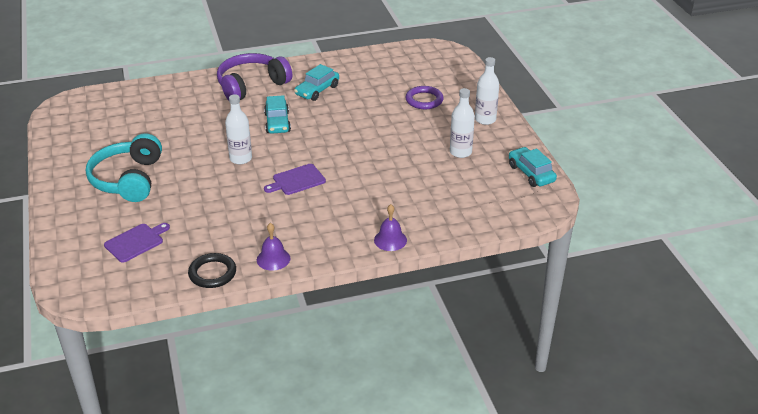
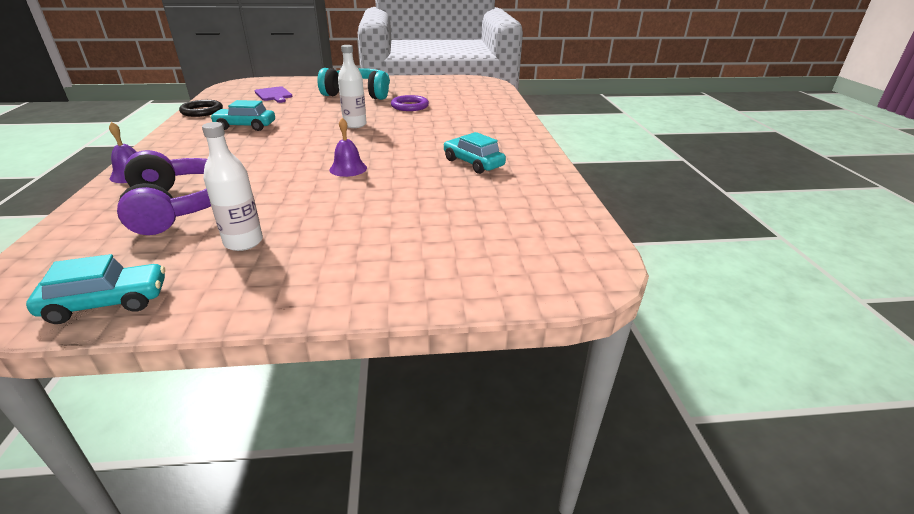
camera: 100 degrees right, 5 degrees down
(251, 85) = (496, 134): purple headphones -> purple headphones (179, 206)
(273, 259) = (187, 128): purple bell -> purple bell (348, 168)
(277, 123) = (410, 141): turquoise car -> turquoise car (245, 126)
(297, 180) = (293, 143): purple cutting board -> none
(424, 100) = (413, 232): purple ring -> purple ring (410, 106)
(485, 119) = (315, 283): white bottle -> none

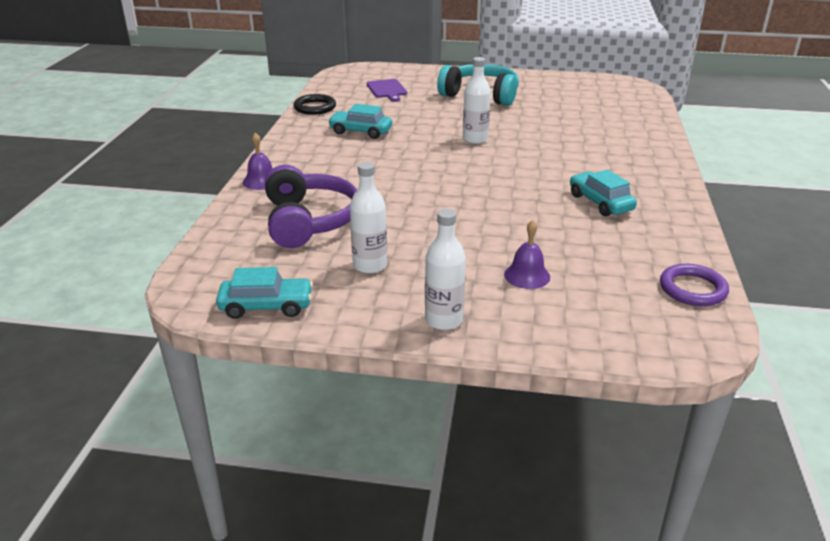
camera: 15 degrees right, 0 degrees up
(326, 289) = (443, 320): none -> white bottle
(348, 168) = (466, 195): purple bell -> purple bell (527, 275)
(410, 106) = (538, 118): purple ring -> purple ring (692, 289)

